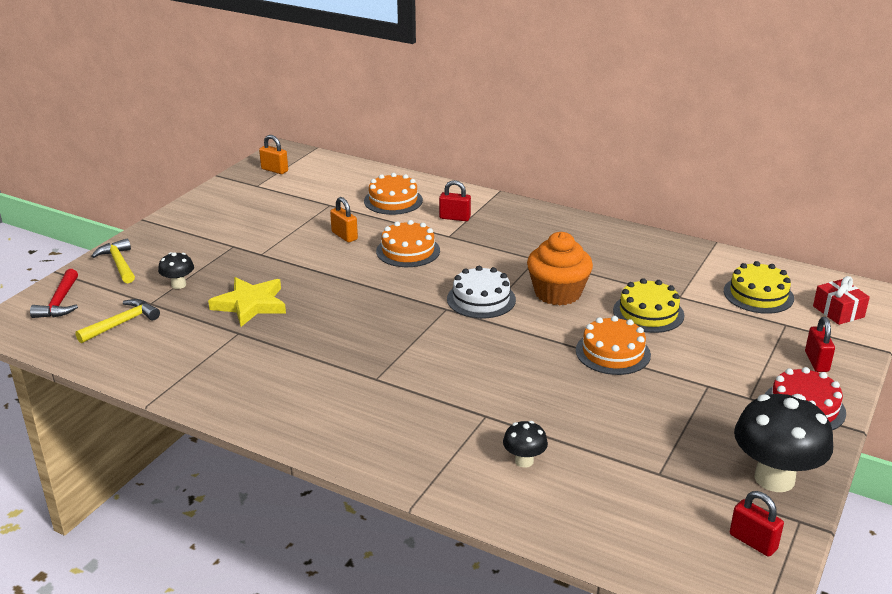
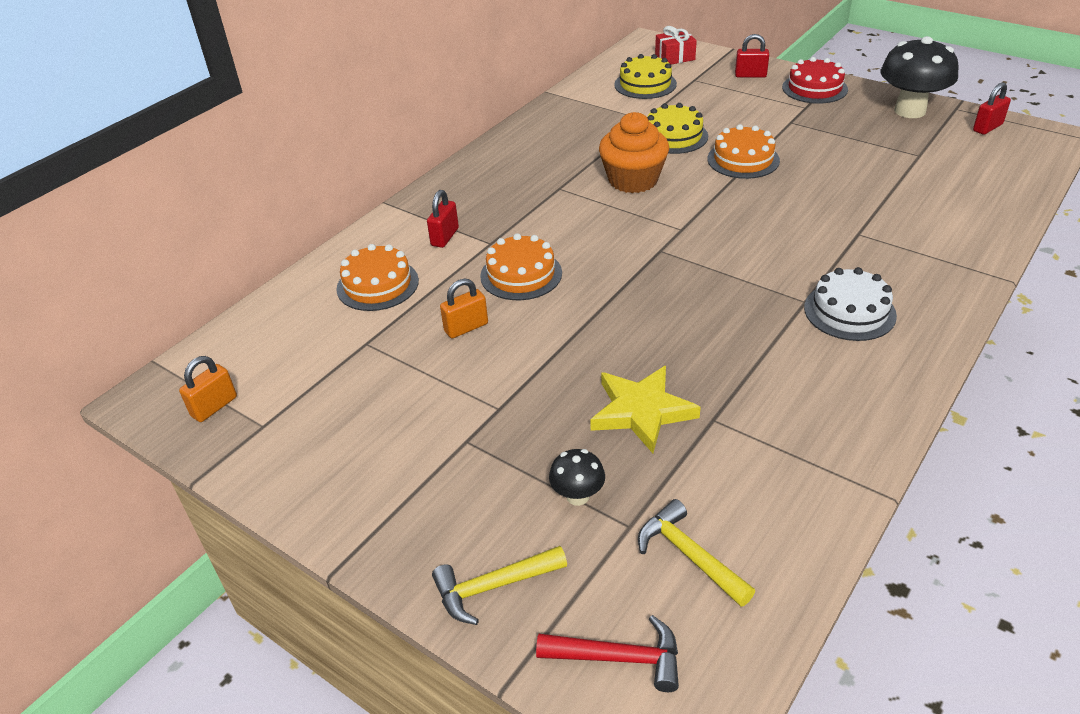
camera: 80 degrees left, 10 degrees up
(481, 299) = (642, 226): white cake -> white cake (849, 311)
(524, 461) = (923, 216): black mushroom -> none

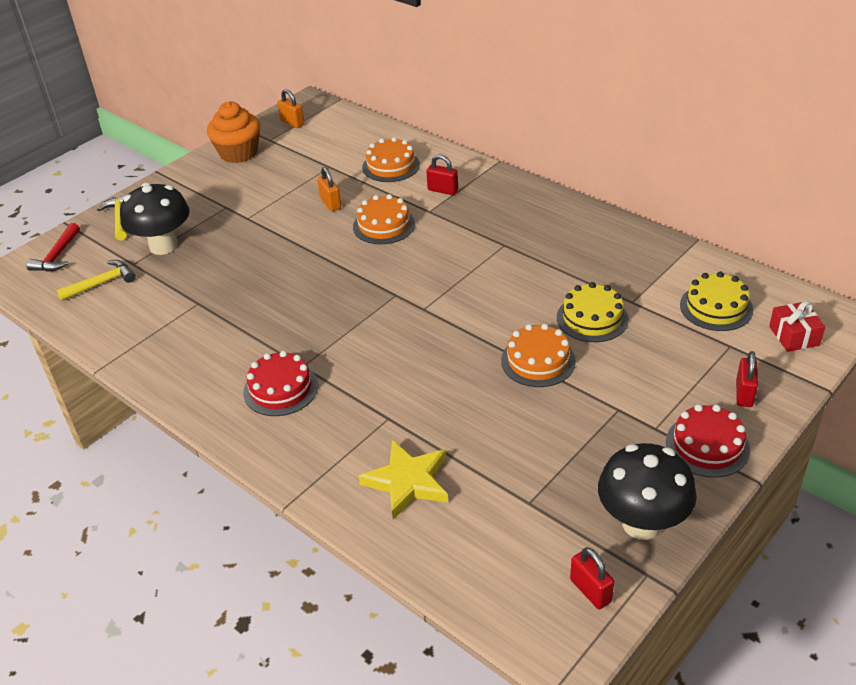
camera: 95 degrees right, 0 degrees up
(577, 496) = (163, 246): black mushroom -> black mushroom, size x2.06
(633, 180) = (510, 286): orange cupcake -> orange cupcake (238, 153)
(641, 411) = (219, 273): yellow star -> yellow star (407, 482)
(849, 311) = (280, 389): white cake -> red cake

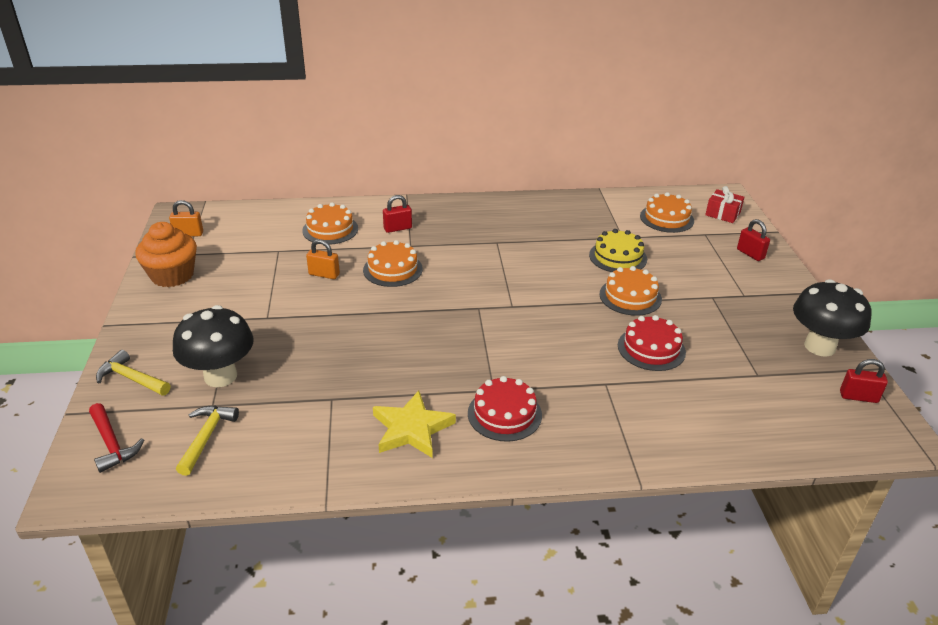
camera: 50 degrees left, 5 degrees down
(407, 482) = (681, 411): yellow star -> yellow star (411, 429)
(707, 445) = (779, 289): red cake -> red cake (651, 348)
(716, 307) = (666, 218): yellow cake -> orange cake

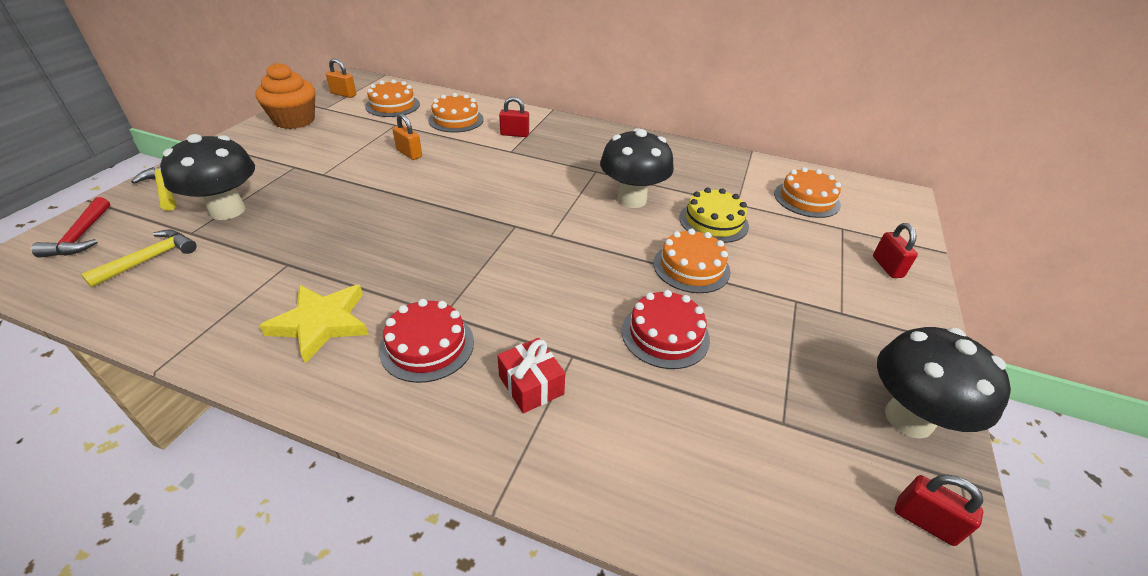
camera: 25 degrees right, 5 degrees up
(393, 269) = (472, 167): orange cake -> orange cake (392, 105)
(545, 258) = (632, 199): none -> black mushroom
(722, 214) = (882, 213): red gift -> red gift (531, 385)

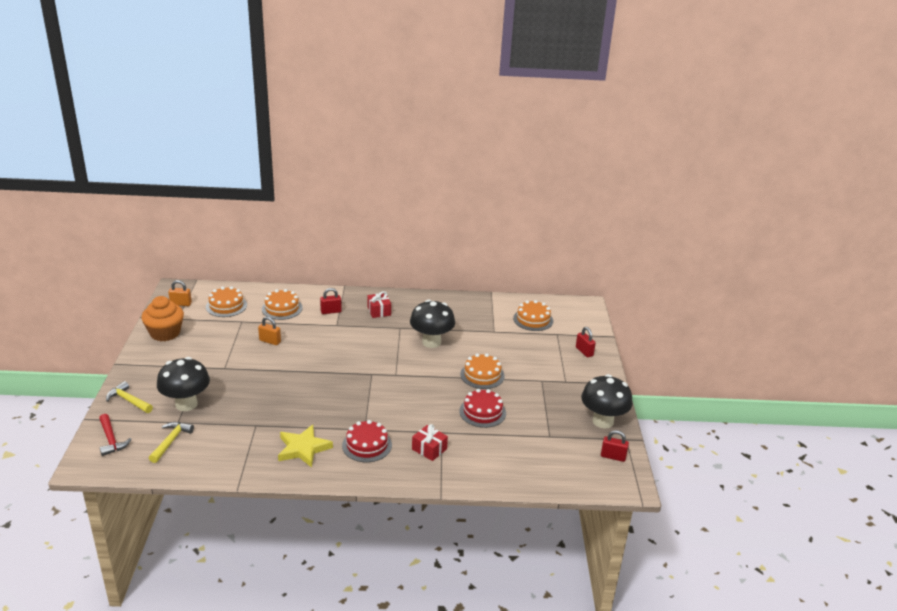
camera: 20 degrees left, 10 degrees down
(579, 145) = (379, 311): none -> red gift
(713, 222) = (484, 346): yellow cake -> none

